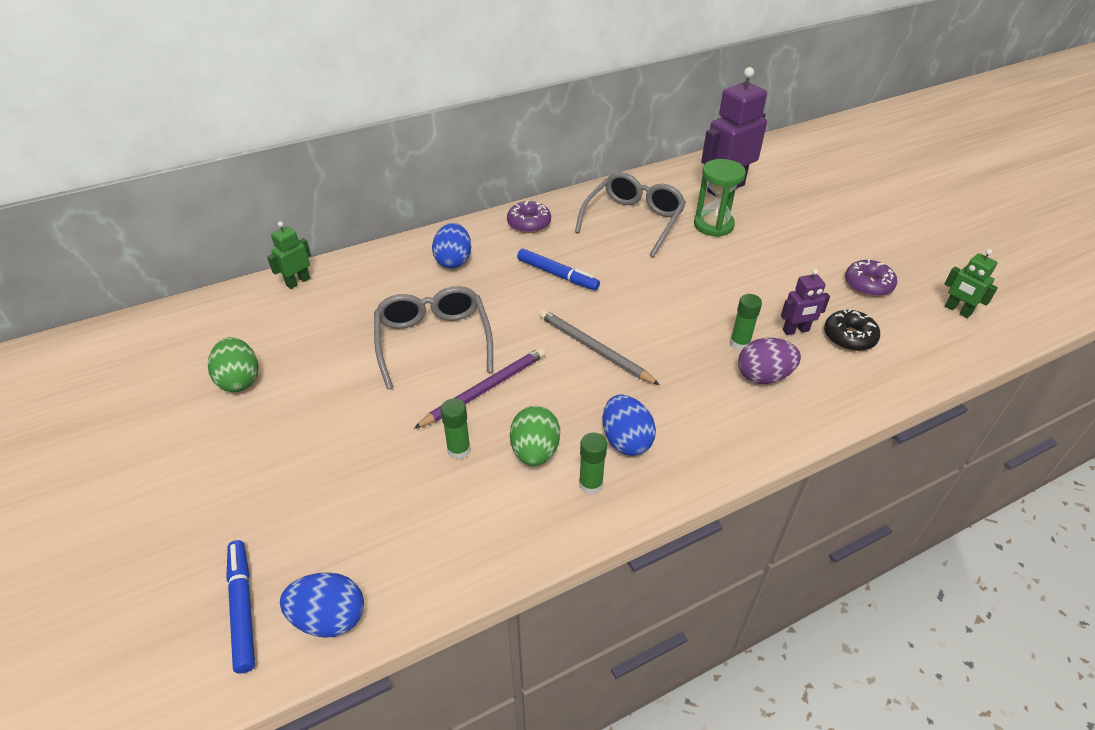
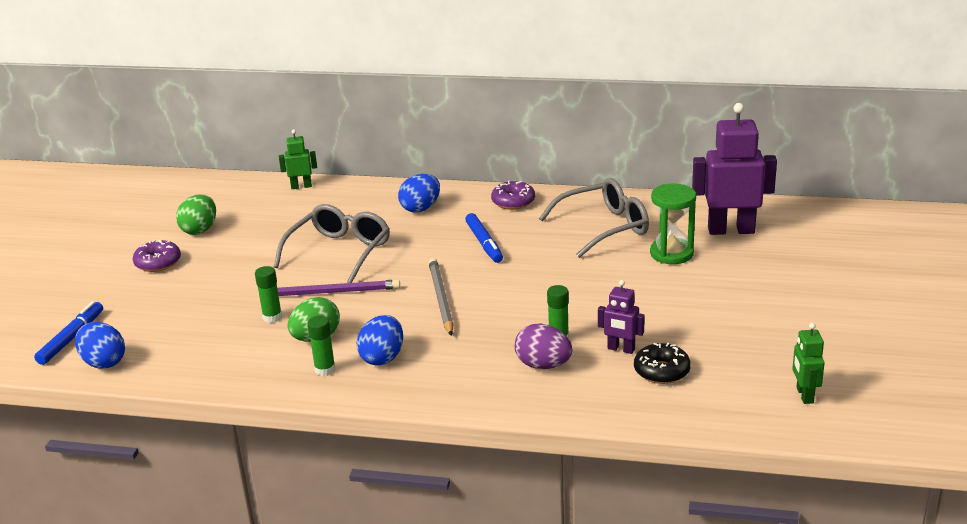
camera: 40 degrees right, 15 degrees down
(868, 284) = (746, 345): purple donut -> purple donut (158, 263)

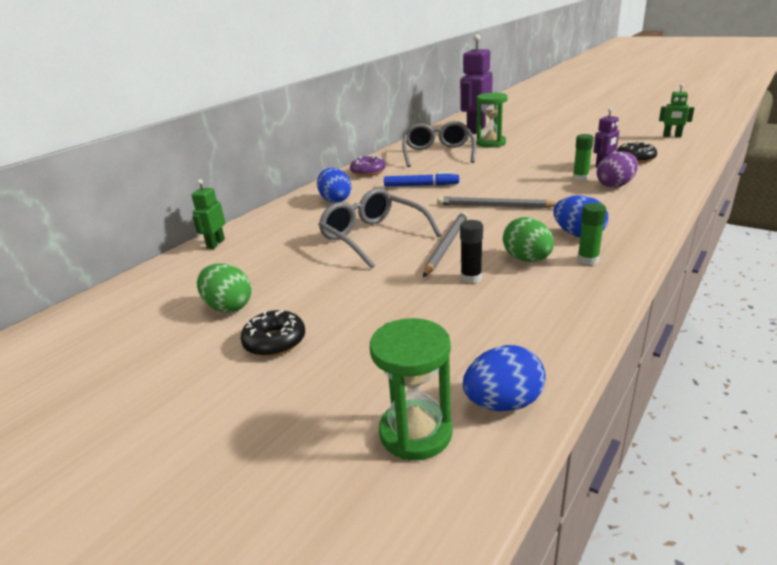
camera: 65 degrees left, 0 degrees up
(71, 338) = (415, 433): blue marker -> green hourglass
(158, 263) = (275, 342): purple donut -> black donut
(272, 317) = (471, 278): green glue stick -> black glue stick
(333, 292) = (446, 245): purple pencil -> grey pencil

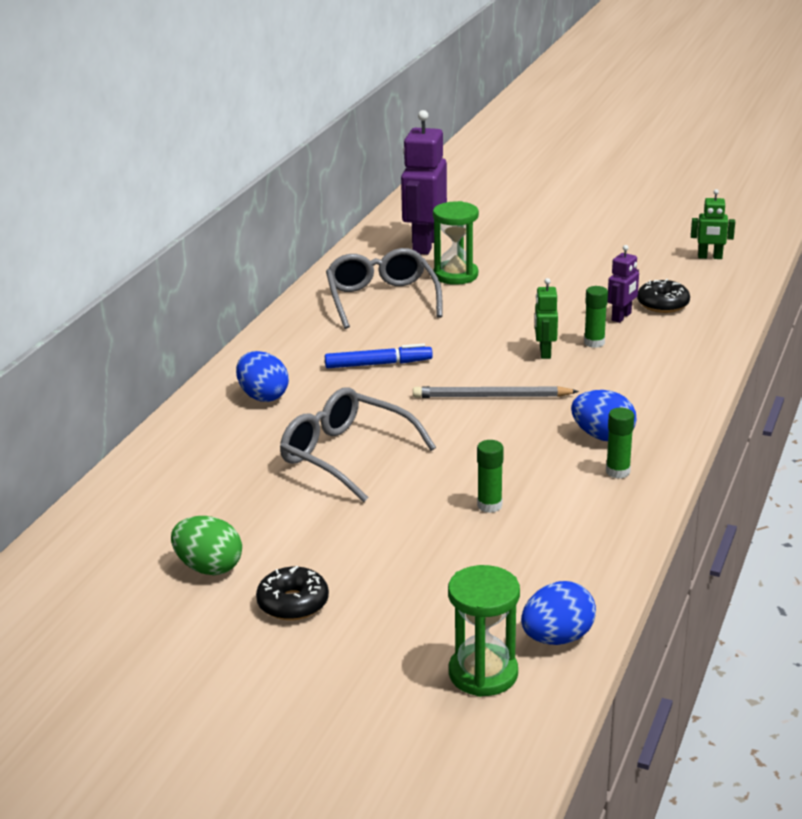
camera: 15 degrees left, 0 degrees up
(215, 244) = (128, 480): green robot -> green robot (544, 352)
(368, 172) = (288, 340): purple donut -> none
(446, 245) = (446, 462): grey pencil -> none
(471, 278) = (489, 505): black glue stick -> green glue stick
(527, 259) = (548, 476): green egg -> none
(615, 185) = (640, 354): purple egg -> none

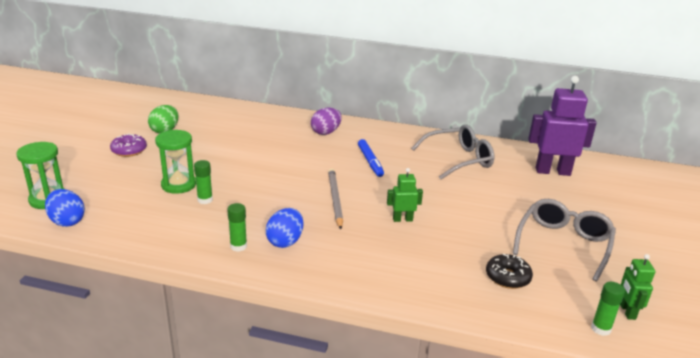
camera: 80 degrees right, 0 degrees up
(263, 396) = (326, 132): blue egg -> purple egg
(293, 603) = (129, 150): black donut -> purple donut
(345, 455) = (263, 157): grey glasses -> grey glasses (563, 243)
(455, 275) = (509, 184): green hourglass -> green hourglass (178, 185)
(594, 343) = (424, 241): green glue stick -> green glue stick (600, 329)
(621, 317) = (474, 255): purple robot -> none

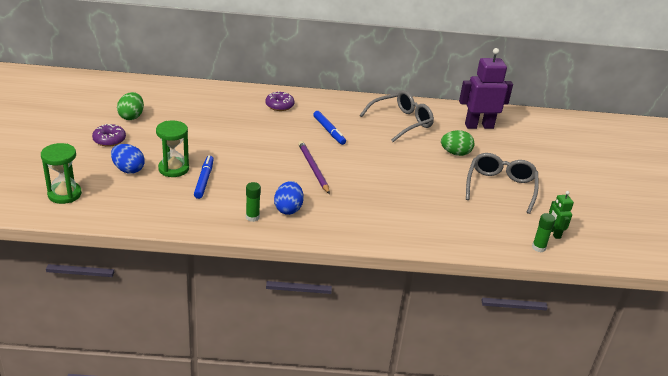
camera: 15 degrees left, 5 degrees up
(67, 221) = (95, 212): blue egg -> blue egg (128, 170)
(205, 200) = (204, 180): green glue stick -> blue marker
(326, 132) = (279, 105): purple egg -> purple donut
(335, 199) = (313, 168): grey pencil -> purple pencil
(402, 219) = (374, 180): green robot -> none
(507, 277) = (466, 218): black donut -> none
(515, 199) = (455, 153): none -> green egg

